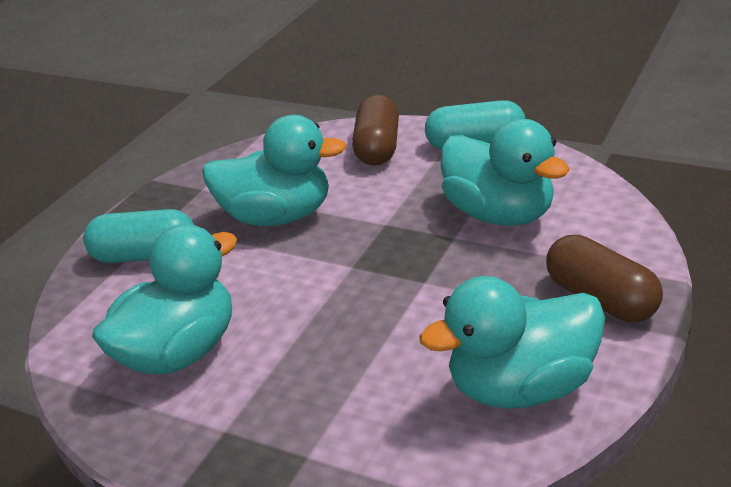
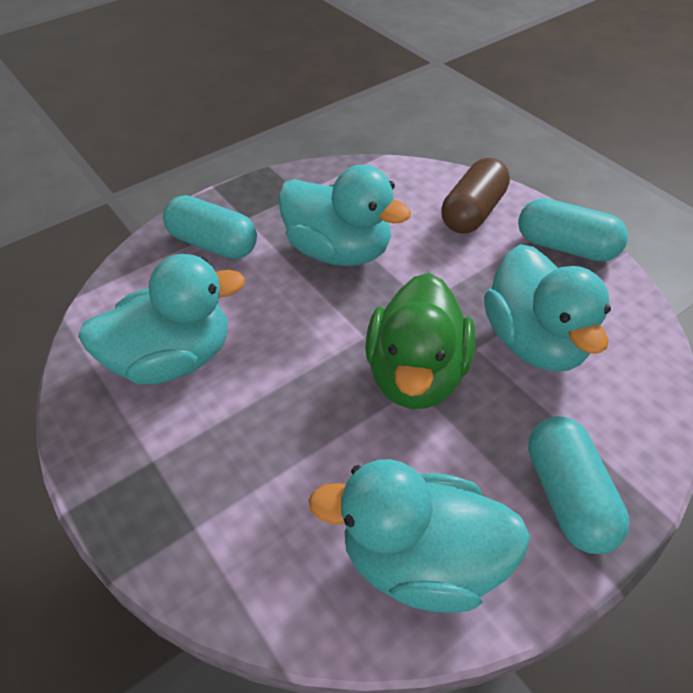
camera: 25 degrees right, 15 degrees up
(419, 273) = (417, 374): none -> green duck
(601, 299) = (568, 496): brown capsule -> turquoise capsule

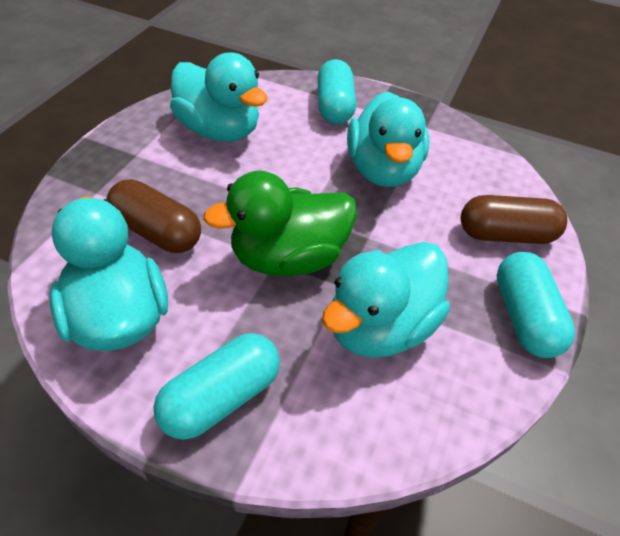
camera: 55 degrees right, 0 degrees up
(309, 480) = (157, 232): none -> brown capsule

